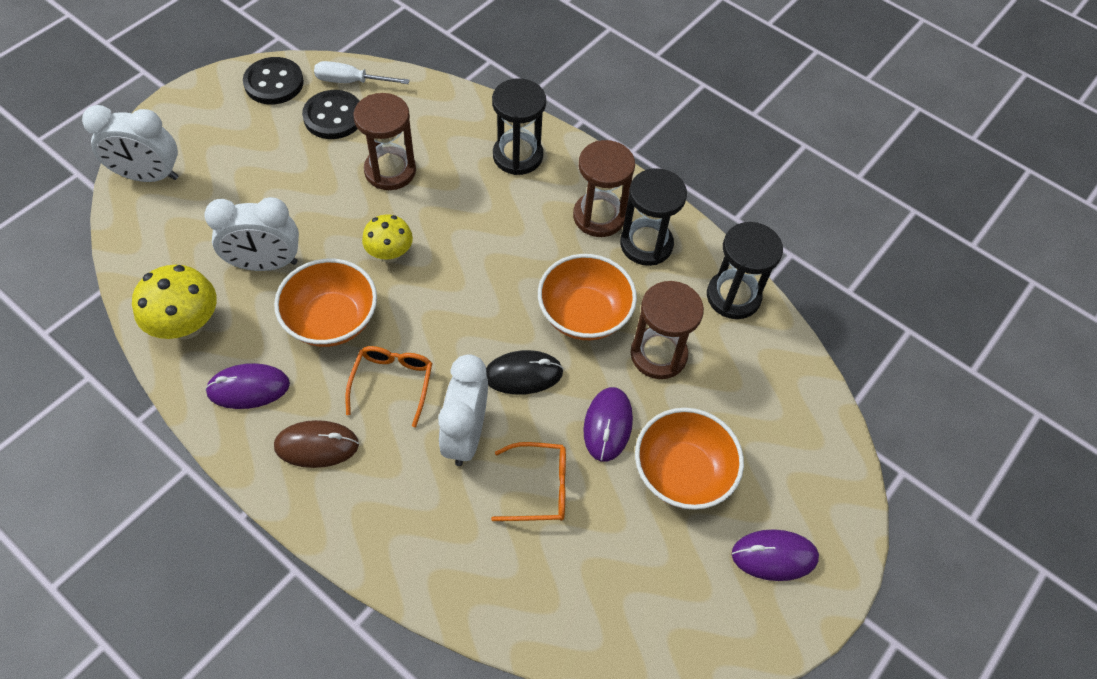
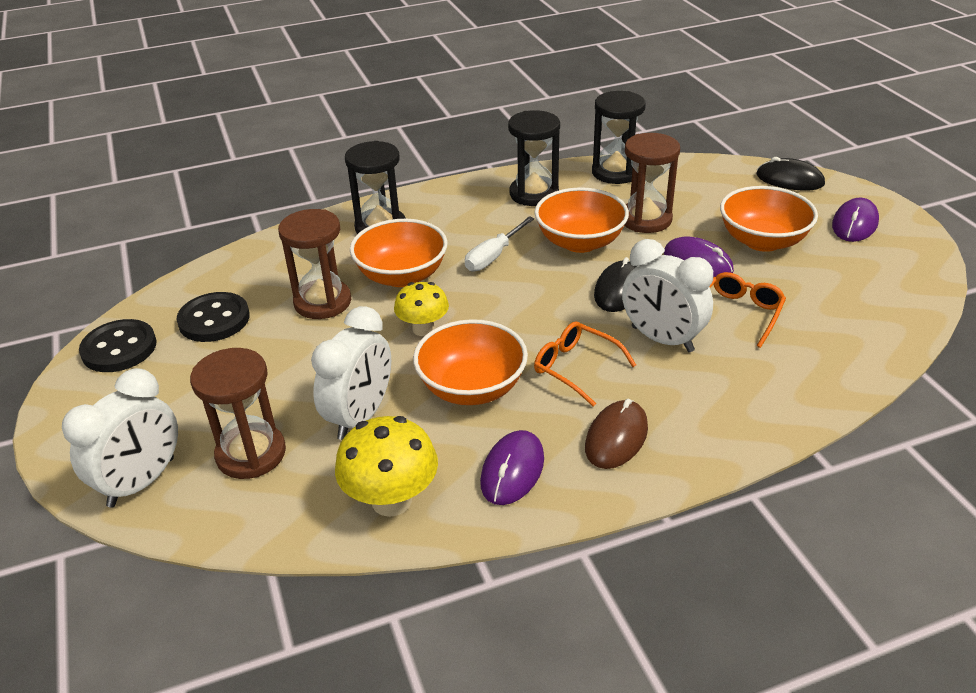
camera: 55 degrees left, 20 degrees down
(351, 81) = (181, 296): white screwdriver -> white screwdriver (493, 256)
(454, 205) = (402, 276): none -> orange bowl
(599, 216) = (486, 207): brown hourglass -> brown hourglass (251, 454)
(830, 466) = (789, 179): none -> black mouse

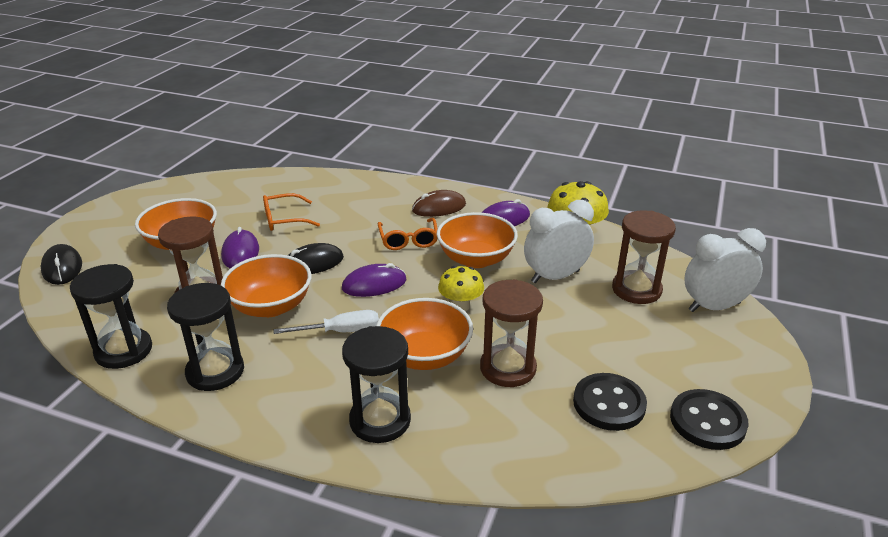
camera: 140 degrees left, 5 degrees down
(662, 339) = (344, 229): white clock -> none
(854, 224) = (119, 223): purple mouse -> purple mouse (374, 284)

